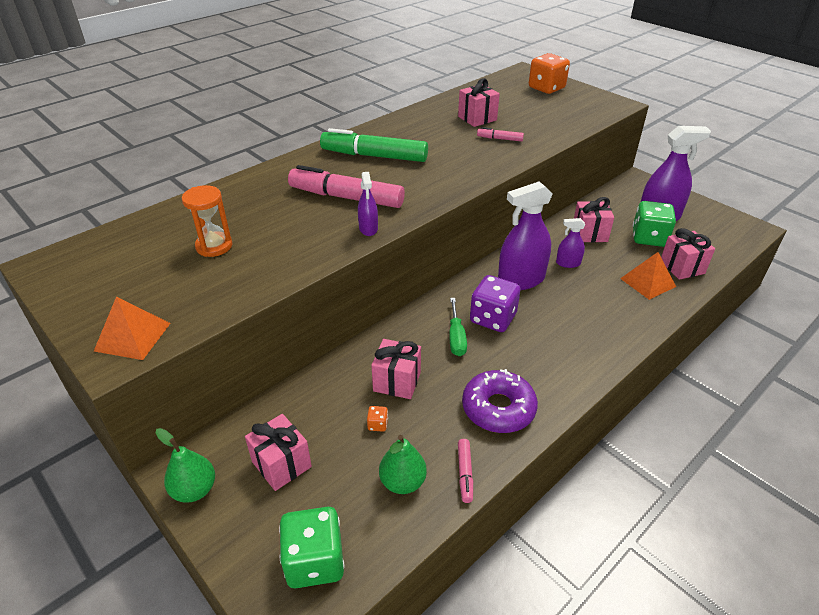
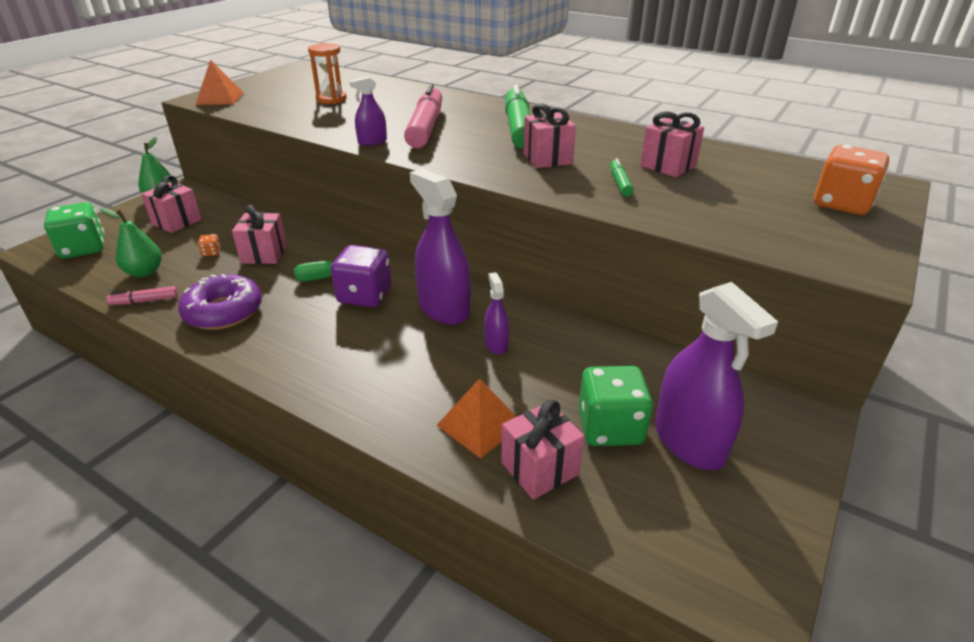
camera: 75 degrees right, 5 degrees down
(499, 139) = (620, 183): pink marker -> green marker
(589, 233) = (583, 361): pink gift -> pink gift (547, 158)

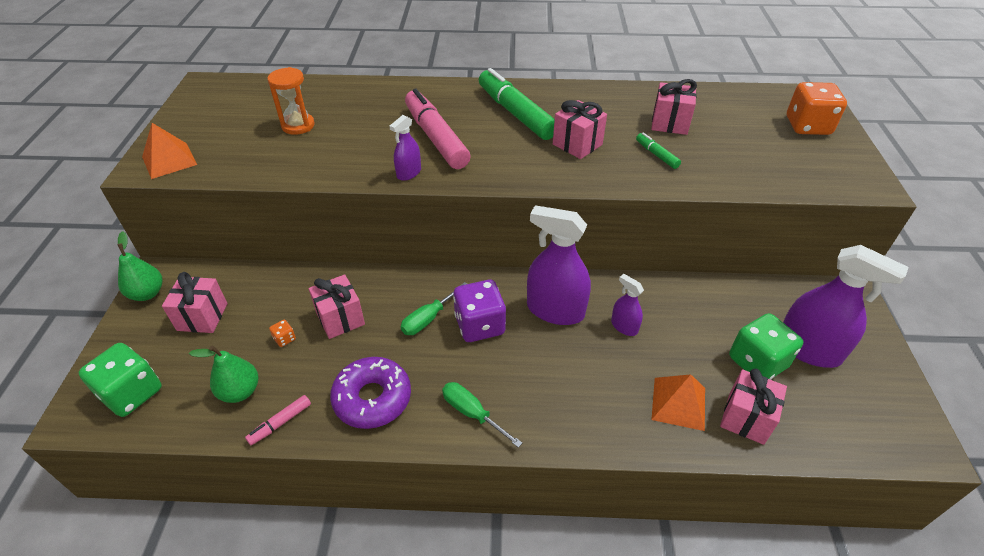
camera: 30 degrees left, 10 degrees up
(284, 352) = (472, 413): none -> green screwdriver

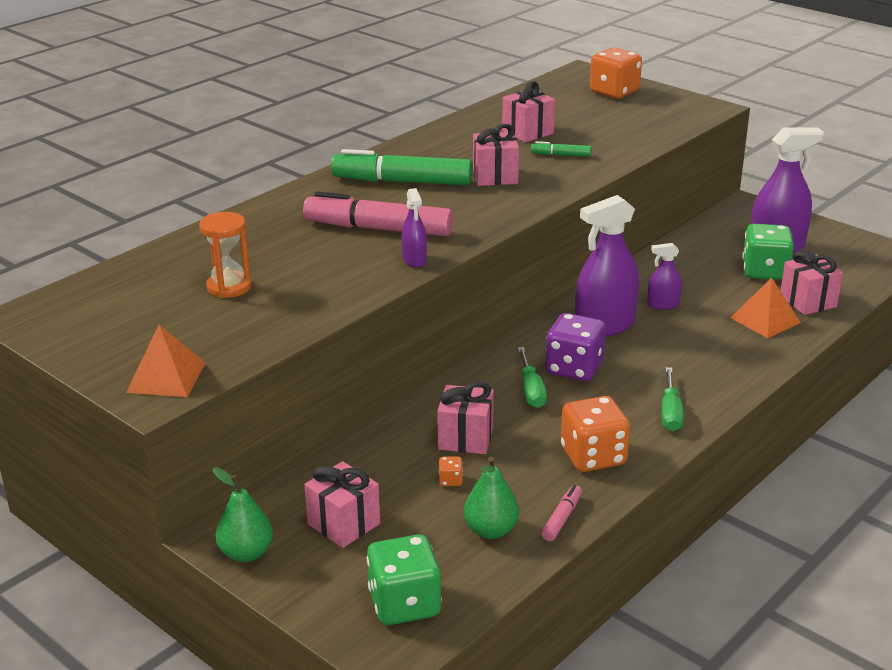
camera: 50 degrees left, 15 degrees down
(280, 423) = (562, 518): pink marker -> pink marker turned 150 degrees counterclockwise
(372, 398) = (593, 456): purple donut -> orange dice
(472, 413) = (670, 413): green screwdriver -> green screwdriver turned 75 degrees counterclockwise

